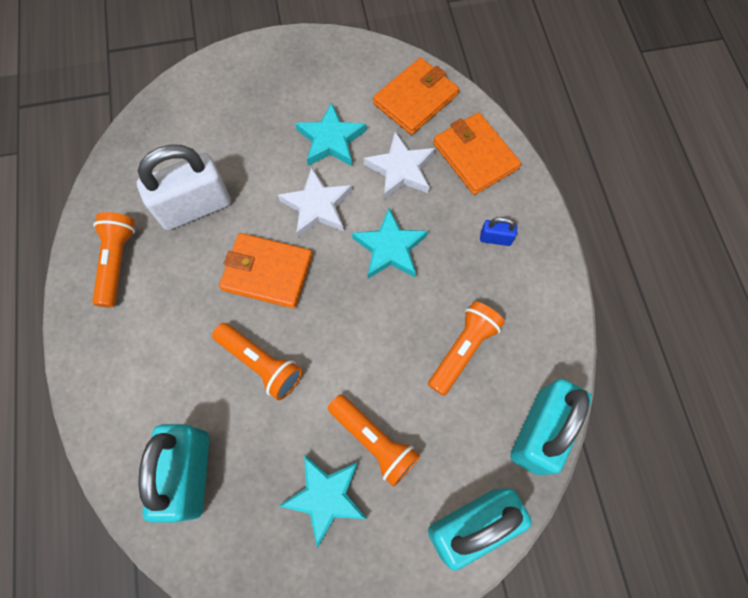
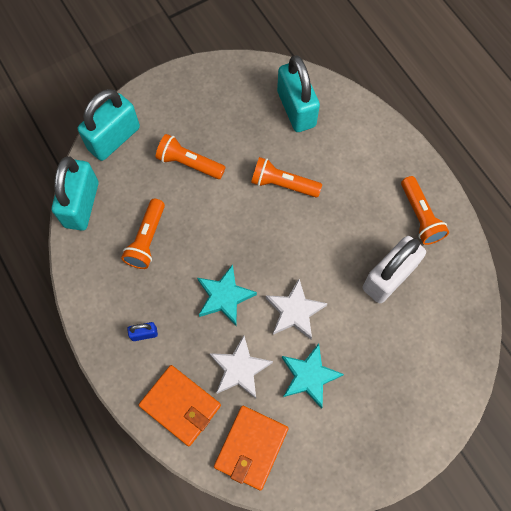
camera: 160 degrees right, 0 degrees up
(267, 272) = (308, 246): orange wallet -> none
(325, 497) = (208, 124): turquoise star -> none

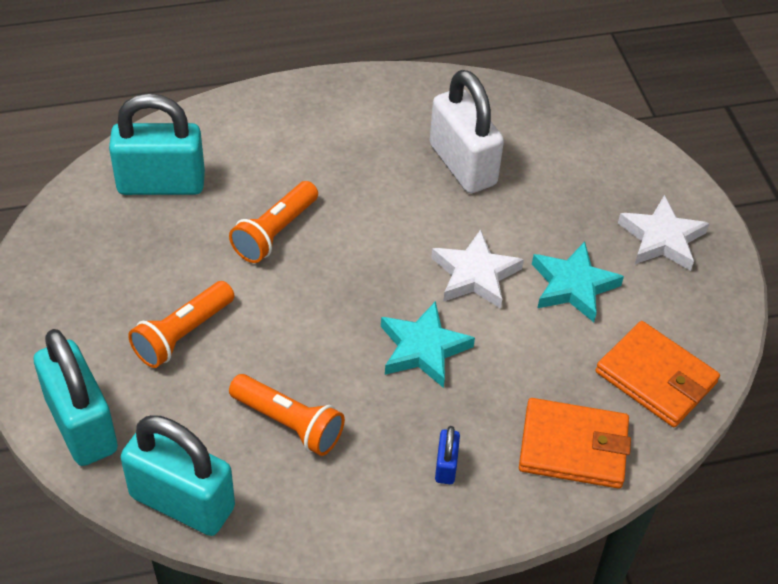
camera: 75 degrees left, 20 degrees down
(180, 405) = (573, 447): orange wallet -> orange wallet turned 45 degrees clockwise
(240, 369) = (539, 360): white star -> white star (661, 238)
(420, 216) = (390, 109): orange flashlight -> none

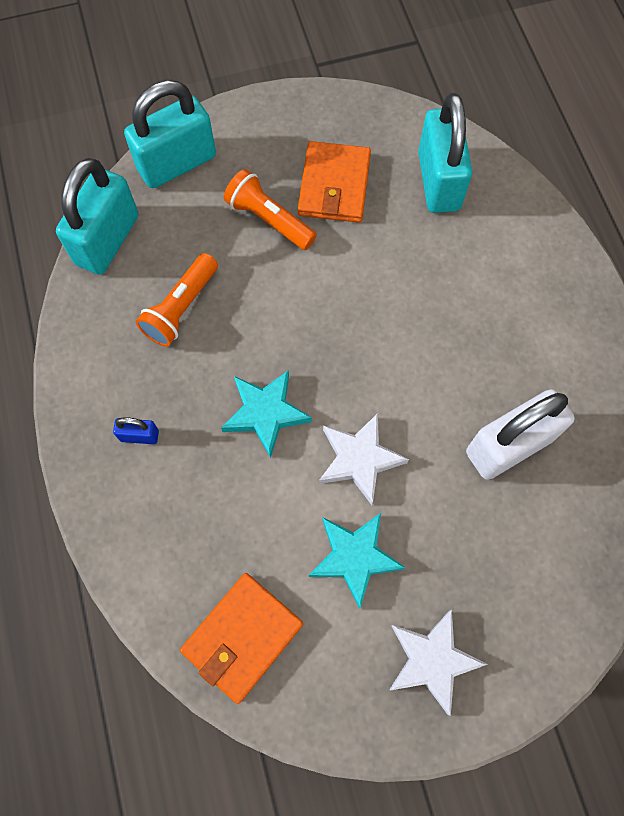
camera: 90 degrees right, 20 degrees up
(275, 233) = (391, 278): orange flashlight -> none
(573, 447) = (160, 549): orange wallet -> orange wallet (334, 185)

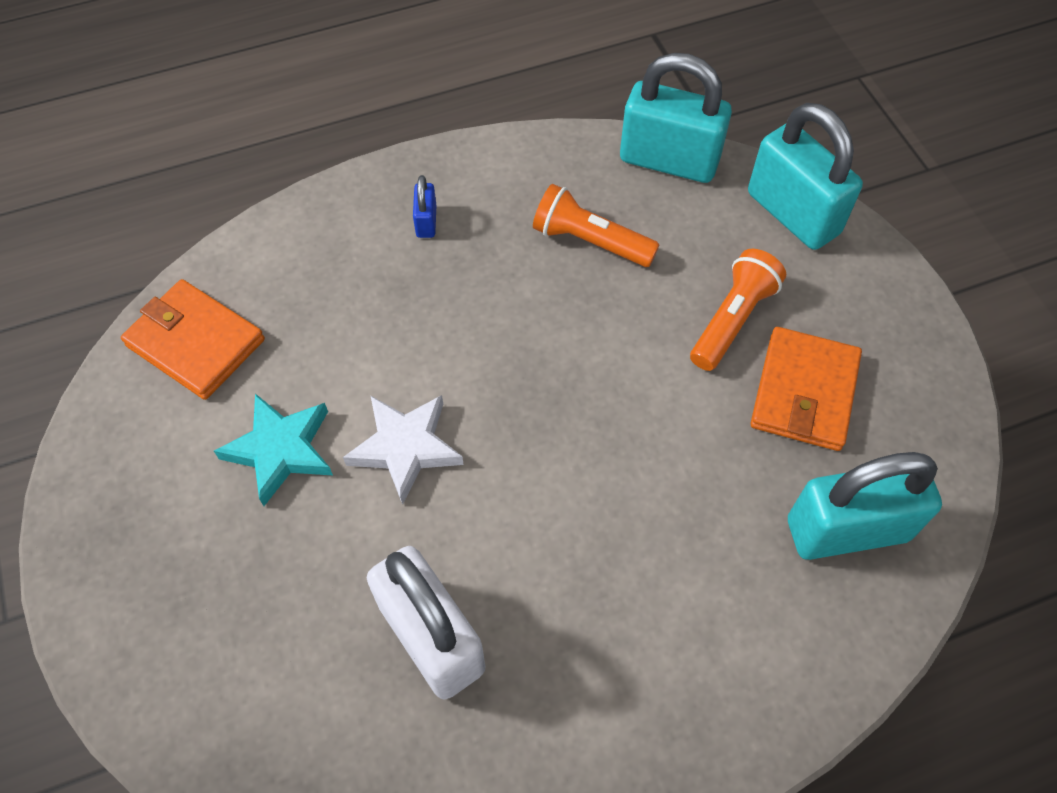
camera: 85 degrees right, 10 degrees down
(265, 413) = (461, 340): turquoise star -> none
(334, 185) = (804, 392): orange wallet -> orange wallet turned 75 degrees counterclockwise
(432, 660) = (150, 544): white star -> none

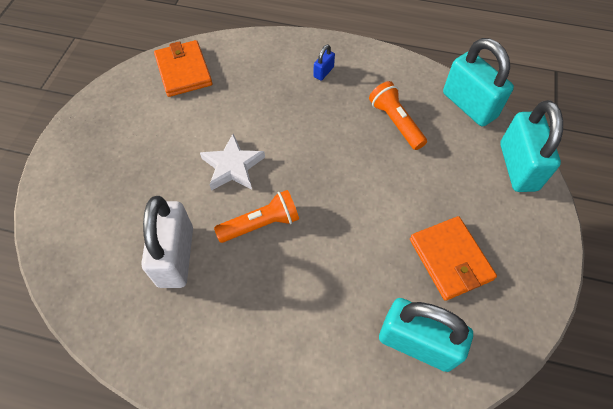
camera: 35 degrees right, 0 degrees up
(281, 450) = (180, 135): turquoise star -> none
(733, 319) = (440, 200): orange flashlight -> orange flashlight (261, 224)
(804, 392) = (450, 259): orange wallet -> orange wallet turned 75 degrees counterclockwise

